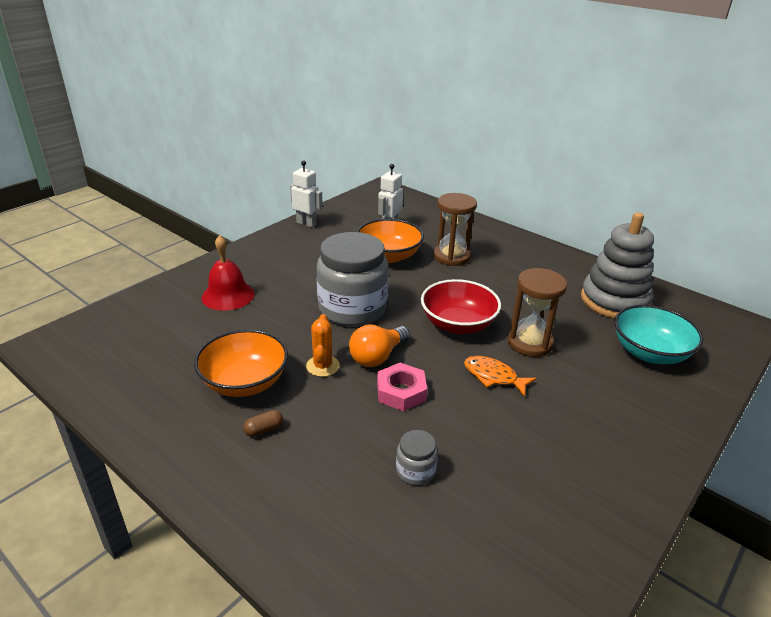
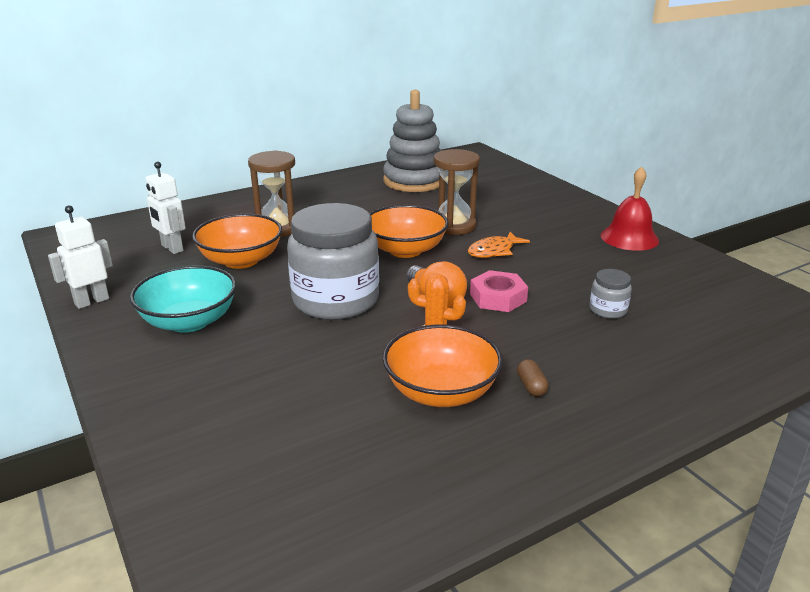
camera: 70 degrees left, 5 degrees down
(228, 295) = (230, 388): red bell -> red bell (629, 238)
(458, 324) = (405, 250): red bowl -> orange bowl
(649, 353) = (490, 188): turquoise bowl -> turquoise bowl (189, 321)

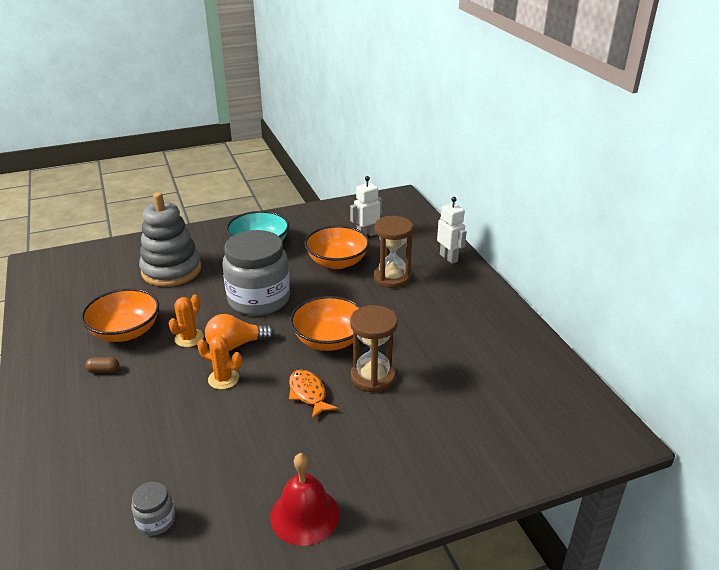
camera: 100 degrees right, 5 degrees up
(92, 301) = (300, 214): white robot -> white robot (449, 258)
(414, 181) = (502, 366): grey stacking toy -> grey stacking toy (171, 270)
(498, 297) = (223, 379): pink nut -> orange cactus
(608, 310) = (169, 442): grey jar -> grey jar (156, 520)

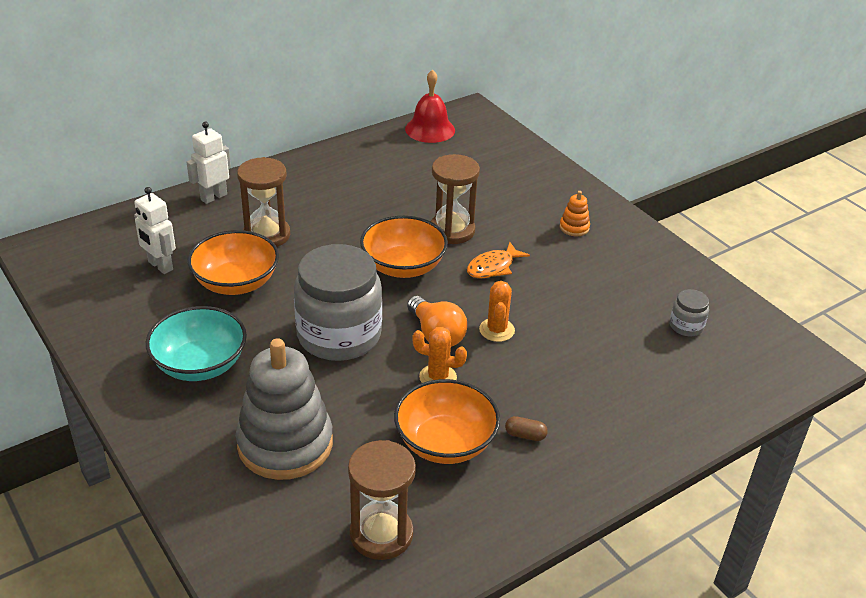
camera: 105 degrees left, 5 degrees up
(76, 296) = (381, 534): none -> brown hourglass
(103, 370) = (525, 435): brown capsule -> brown capsule turned 60 degrees counterclockwise
(305, 515) = (630, 247): red bell -> red bell (430, 129)
(355, 472) = (574, 227): none -> orange stacking toy

